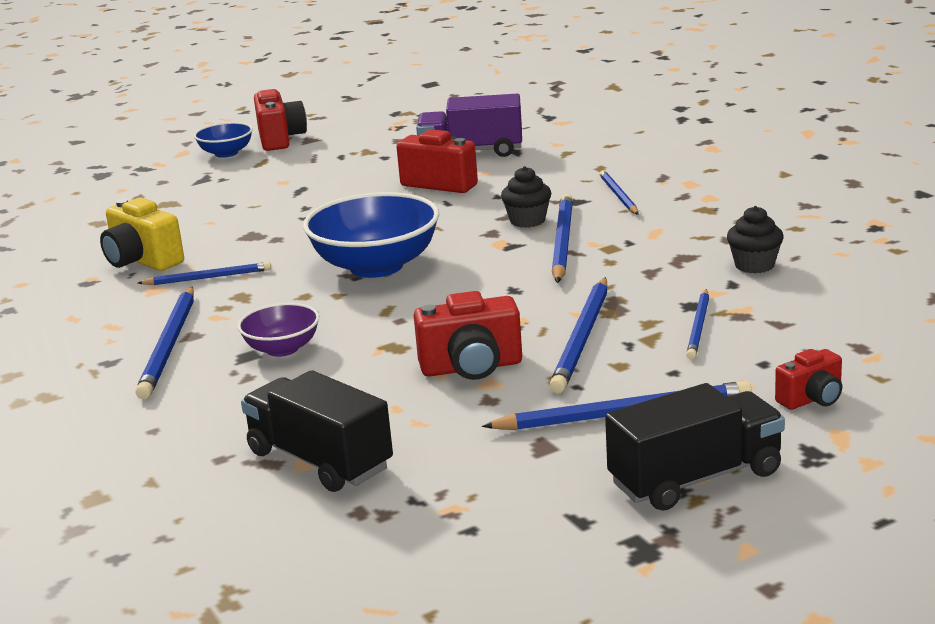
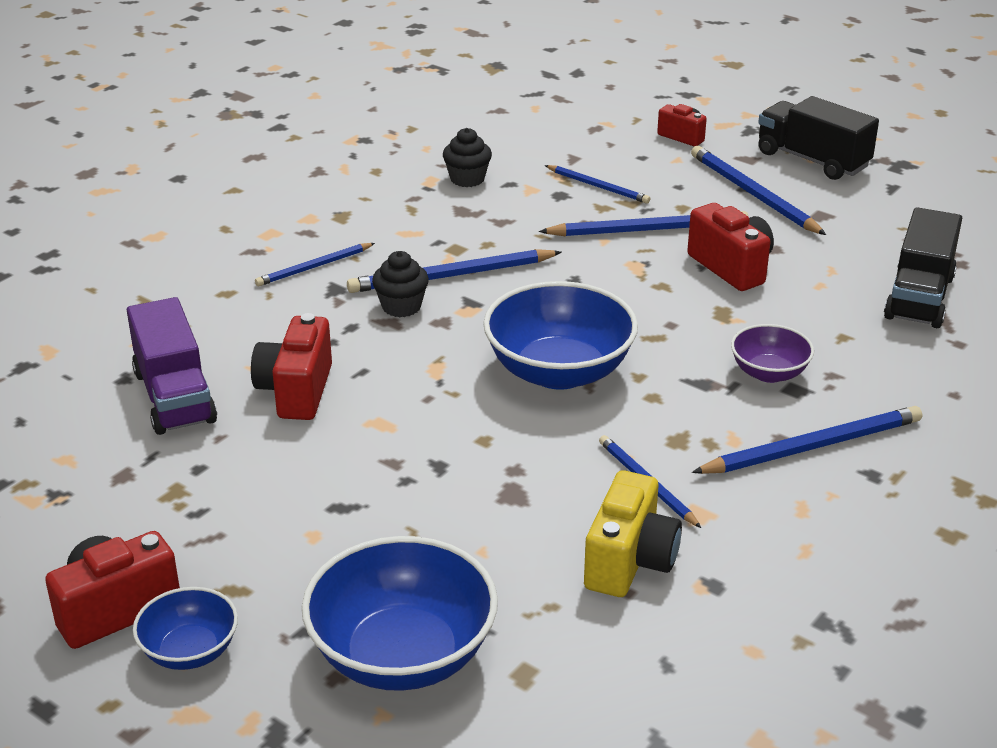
camera: 115 degrees left, 10 degrees up
(155, 196) = (402, 655): none -> blue bowl
(698, 327) = (598, 186): blue pencil -> blue pencil turned 45 degrees clockwise

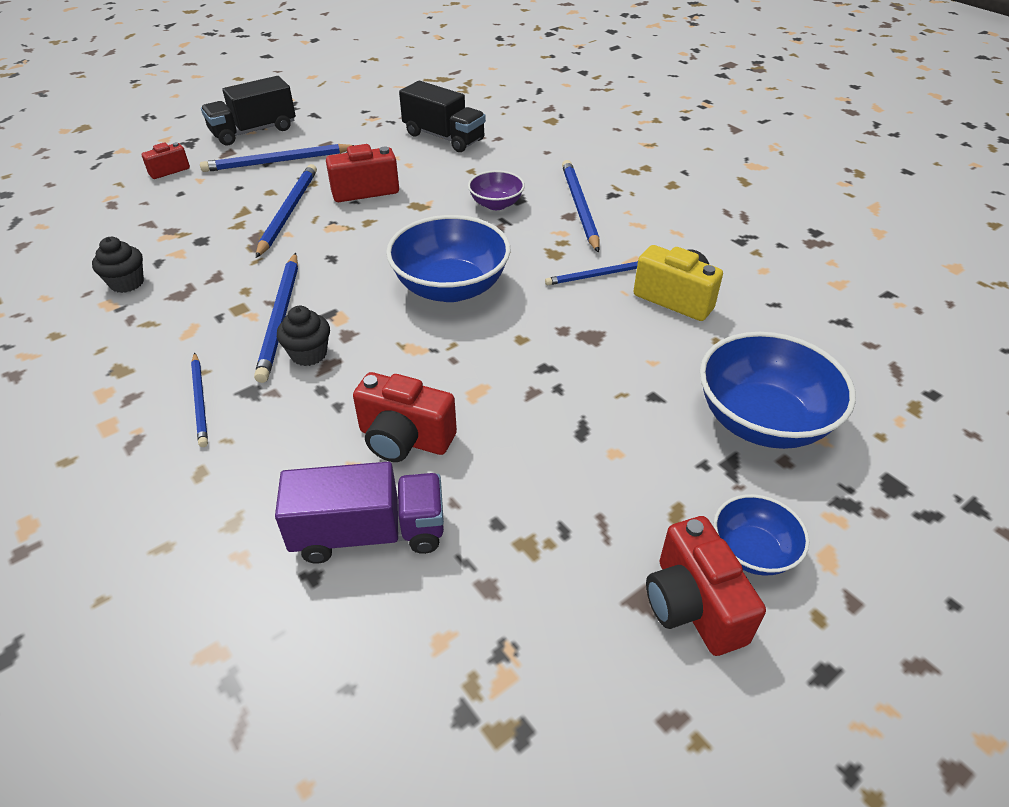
camera: 75 degrees left, 10 degrees up
(598, 186) = (205, 221): blue pencil -> none

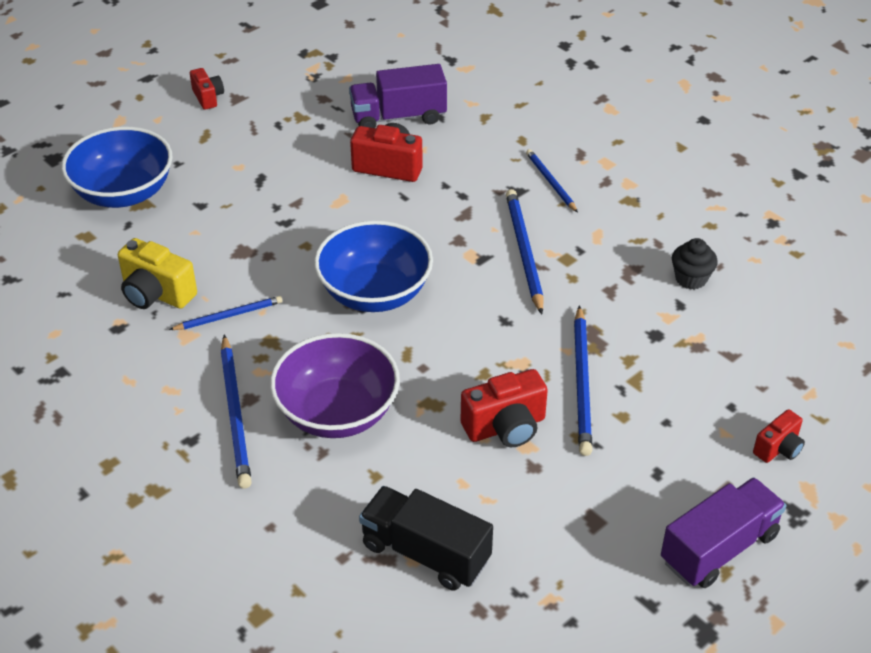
camera: 175 degrees right, 0 degrees up
(254, 131) = (719, 548): black truck -> purple truck
(277, 162) = (644, 476): blue pencil -> none
(309, 354) = (484, 222): black cupcake -> none
(496, 204) = (337, 412): purple bowl -> purple bowl, size x1.85
(692, 605) = (208, 97): red camera -> red camera, size x0.61
(752, 551) = (164, 121): blue bowl -> none

